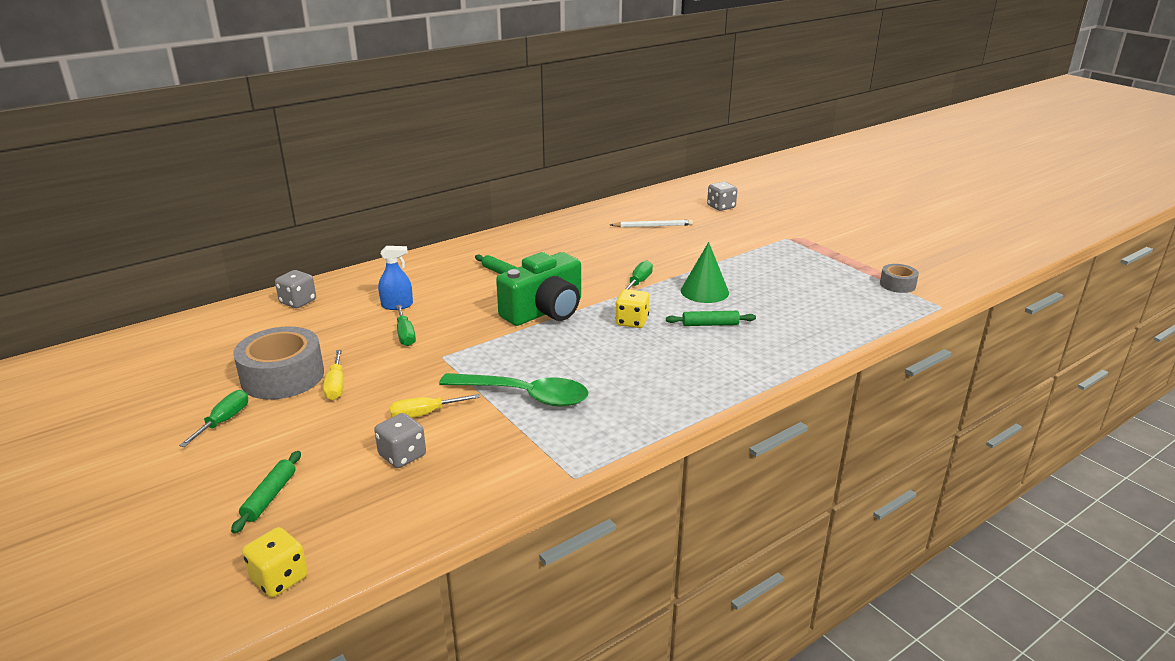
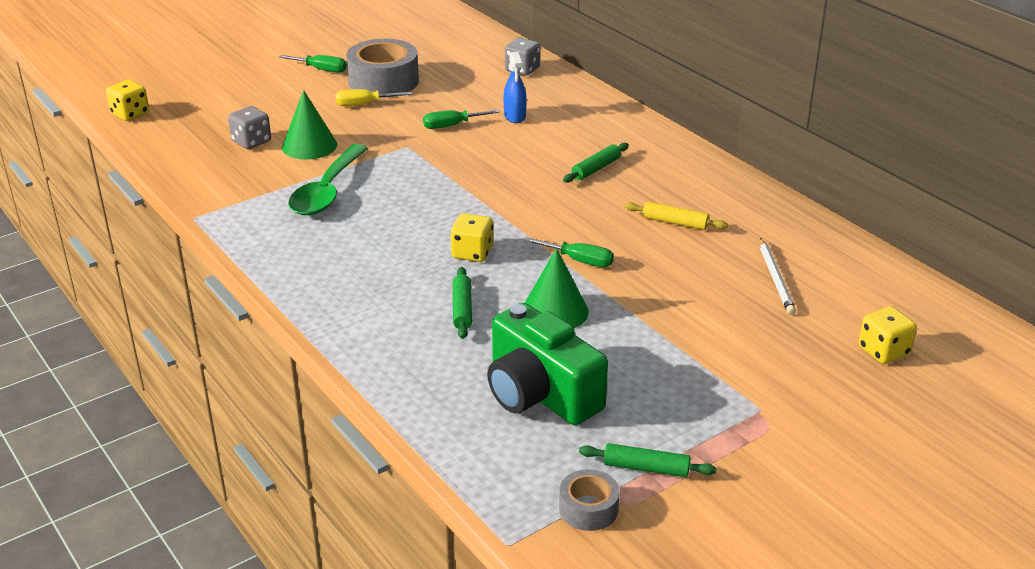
camera: 90 degrees right, 5 degrees up
(270, 497) = (218, 99): green rolling pin -> green rolling pin (646, 468)
(424, 414) = (309, 146): yellow screwdriver -> green cone
(545, 311) = (499, 197): green camera -> green camera (540, 394)
(585, 250) = (675, 222): none -> yellow rolling pin
(721, 207) = (883, 351): grey dice -> yellow dice

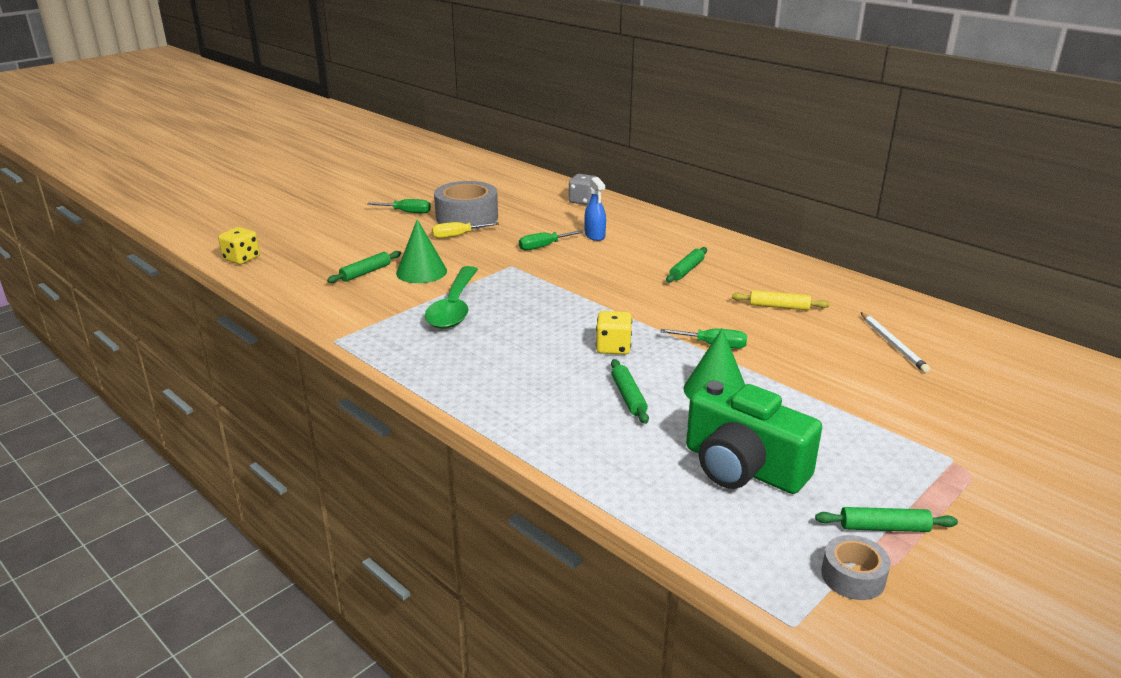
camera: 10 degrees left, 5 degrees down
(251, 141) = (366, 272): grey dice -> green rolling pin
(883, 351) = (1024, 395): yellow dice -> none

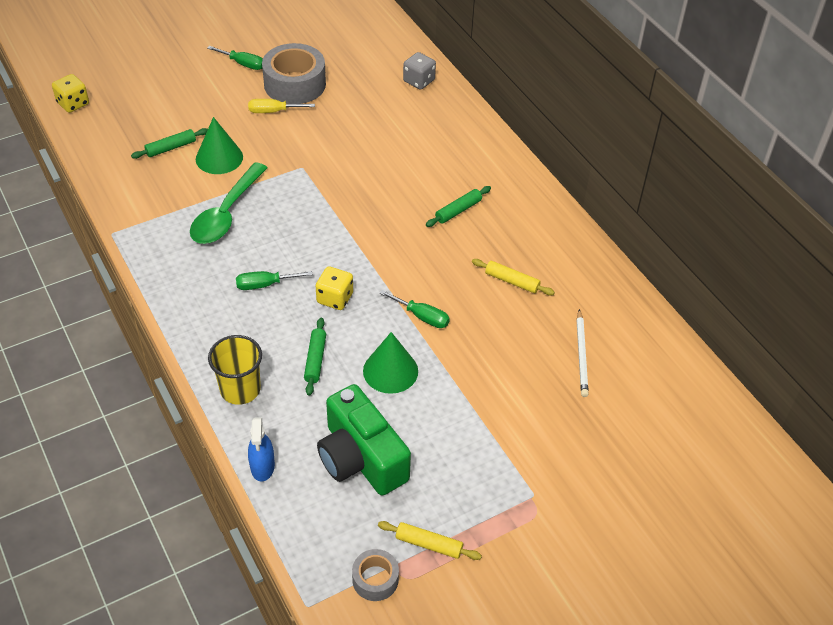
camera: 15 degrees right, 20 degrees up
(543, 246) = (344, 145): green screwdriver -> green screwdriver (264, 285)
(561, 437) = (240, 389): none -> yellow cup
(594, 235) = (401, 139): blue spray bottle -> blue spray bottle (262, 466)
(884, 528) = (428, 544): green rolling pin -> yellow rolling pin

